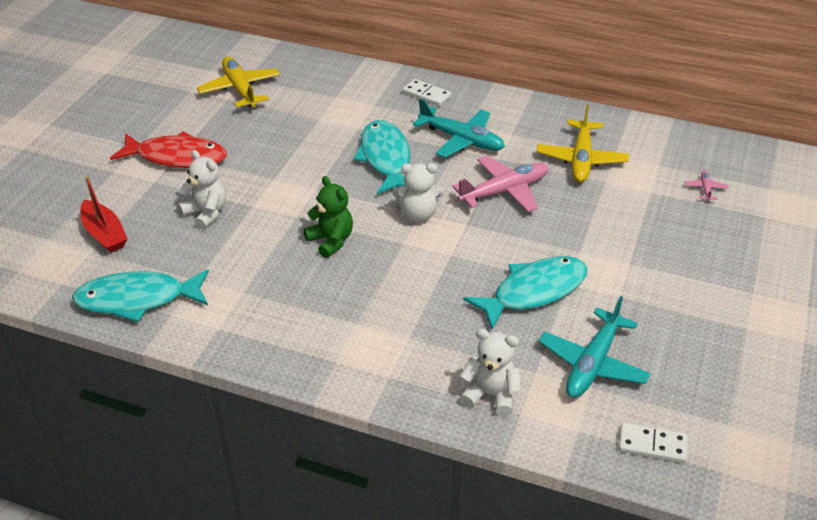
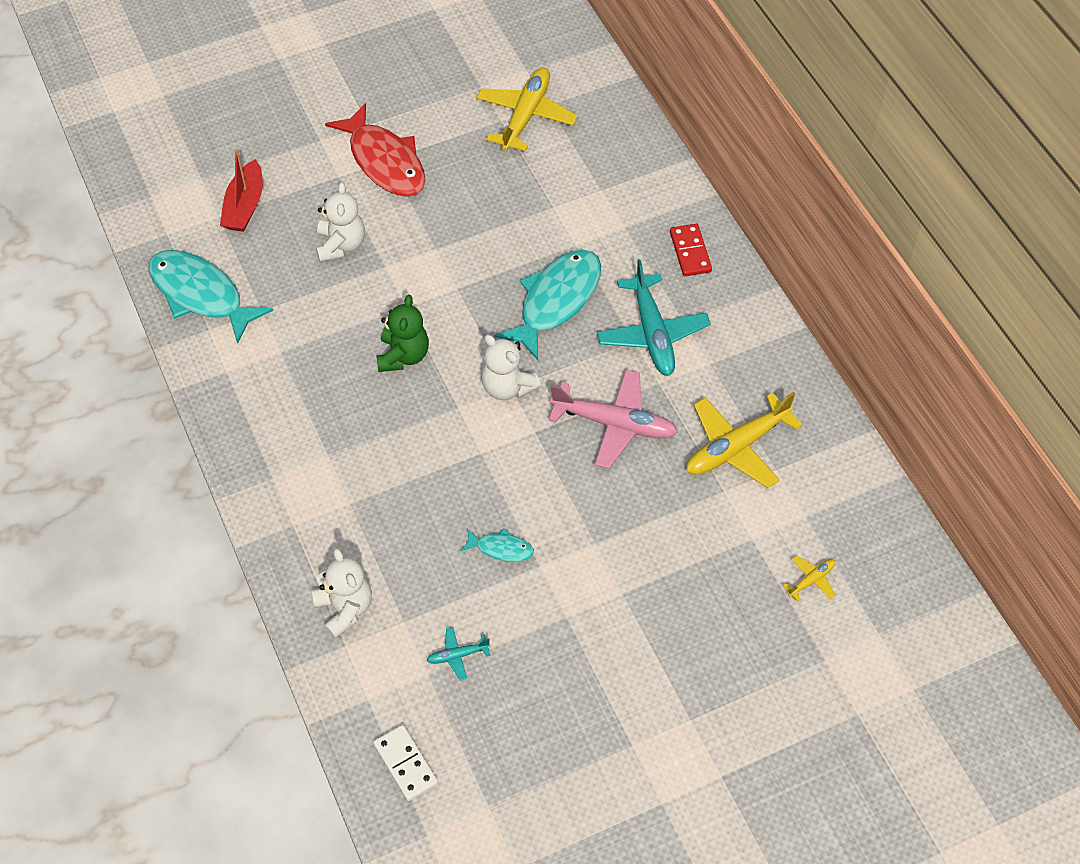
camera: 45 degrees right, 15 degrees up
(427, 94) = (690, 252): white domino -> red domino
(534, 292) = (501, 548): turquoise fish -> turquoise fish, size x0.47
(593, 363) = (458, 655): turquoise plane -> turquoise plane, size x0.46
(705, 189) = (811, 580): pink plane -> yellow plane

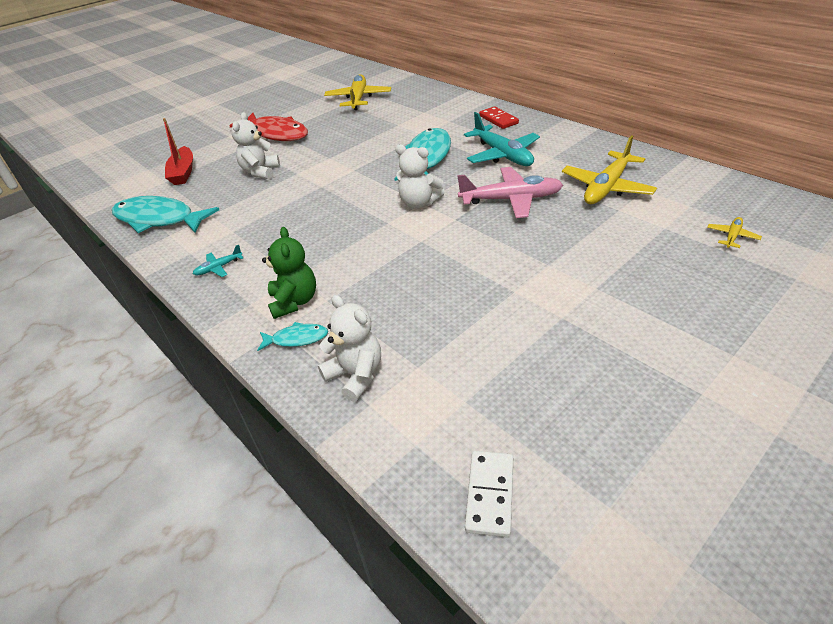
camera: 15 degrees left, 15 degrees down
(341, 245) = (260, 172): white teddy bear -> white teddy bear turned 150 degrees counterclockwise
(403, 356) = (331, 209): green teddy bear -> green teddy bear (294, 301)
(405, 764) = (489, 494): white domino -> white domino turned 60 degrees clockwise
(458, 655) = (485, 376): turquoise plane -> turquoise plane (219, 267)
(501, 548) = (474, 290): turquoise fish -> turquoise fish (296, 339)

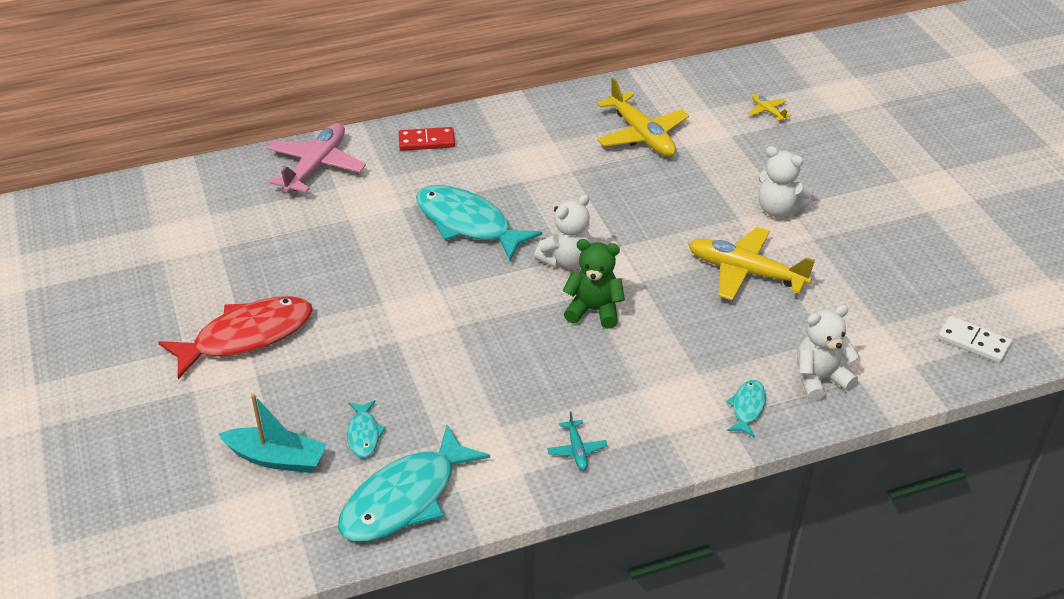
camera: 70 degrees left, 0 degrees up
(183, 172) = (277, 458): red boat -> turquoise boat
(210, 189) = (364, 434): none -> turquoise fish
(260, 172) = (359, 374): white teddy bear -> white teddy bear (778, 209)
(294, 301) = (686, 398): green teddy bear -> green teddy bear (594, 310)
(358, 99) = (220, 230): yellow plane -> yellow plane (746, 272)
(502, 155) = (515, 170): turquoise plane -> none
(510, 200) = (613, 198): pink plane -> pink plane (316, 167)

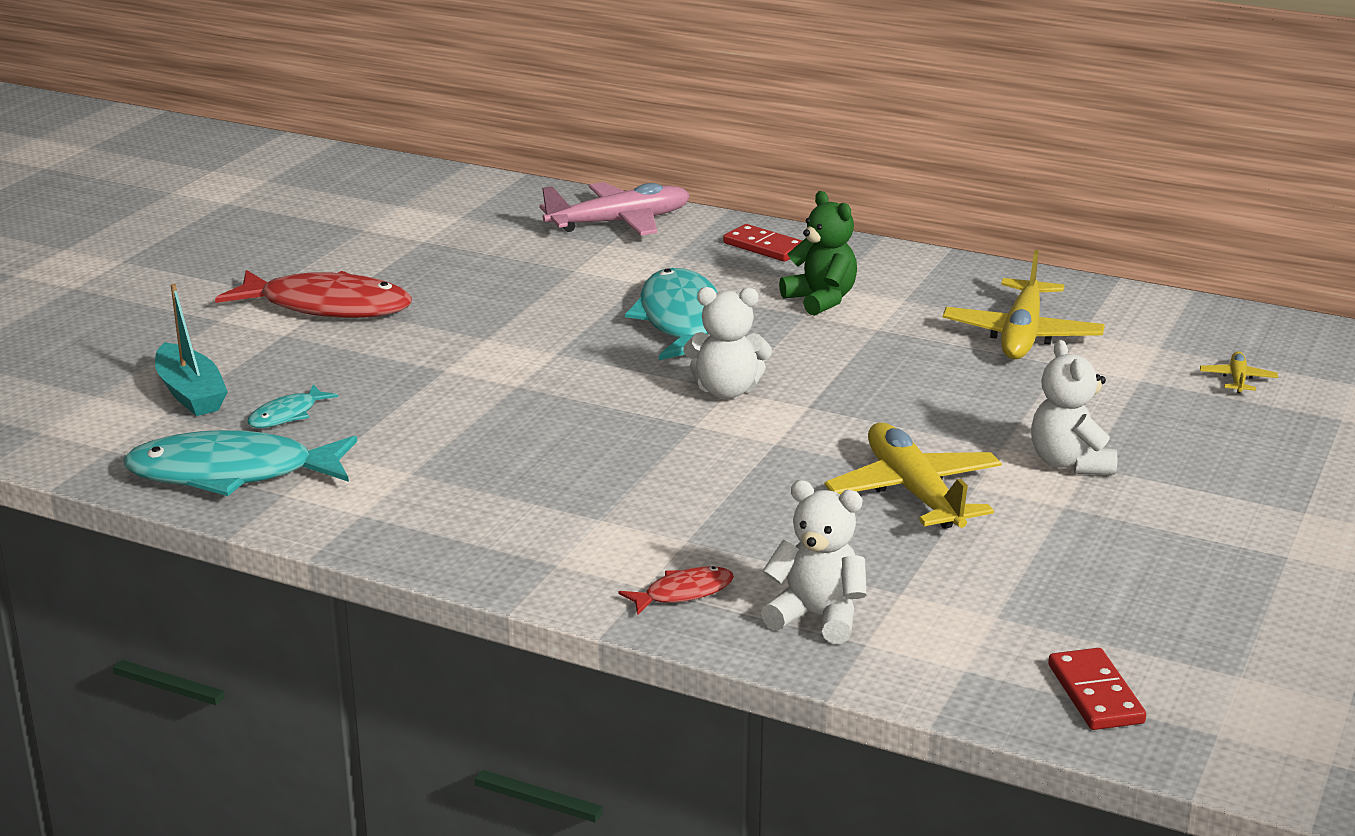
camera: 45 degrees right, 15 degrees down
(576, 450) = (444, 526): turquoise plane -> none
(594, 310) = (676, 440): green teddy bear -> green teddy bear (821, 300)
(747, 408) = (683, 593): turquoise fish -> red fish
(973, 342) = (1095, 694): white domino -> red domino

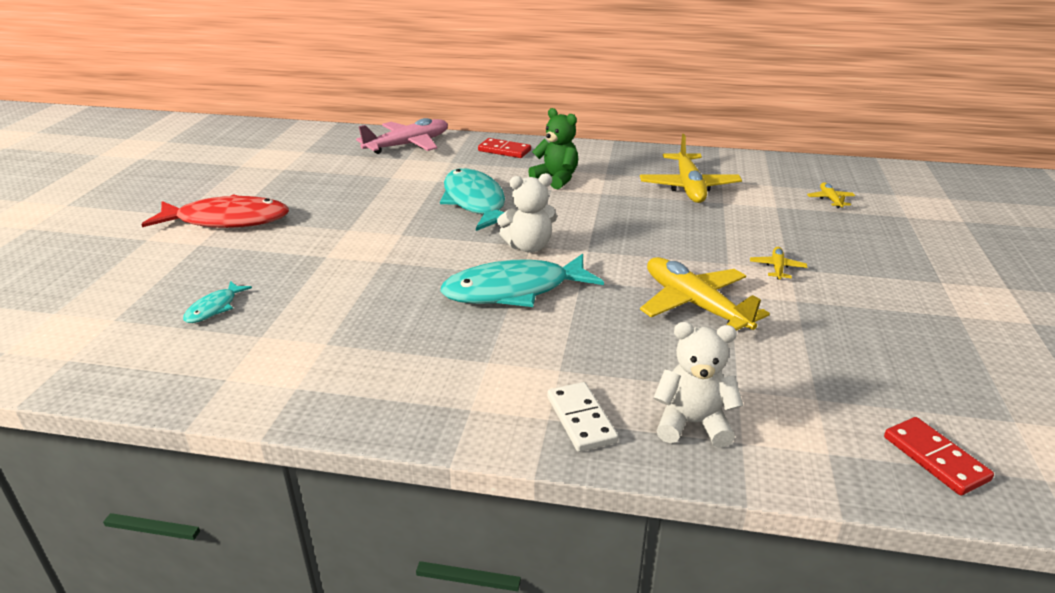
camera: 15 degrees left, 5 degrees up
(191, 393) = (132, 300): turquoise boat -> none
(232, 474) = (178, 366): turquoise fish -> turquoise fish (514, 290)
(683, 593) = (581, 419): red fish -> white domino
(1070, 463) = (777, 268): white teddy bear -> yellow plane

